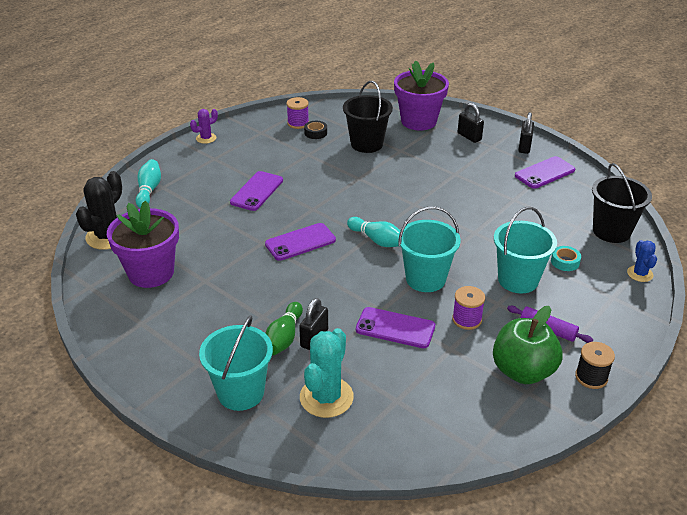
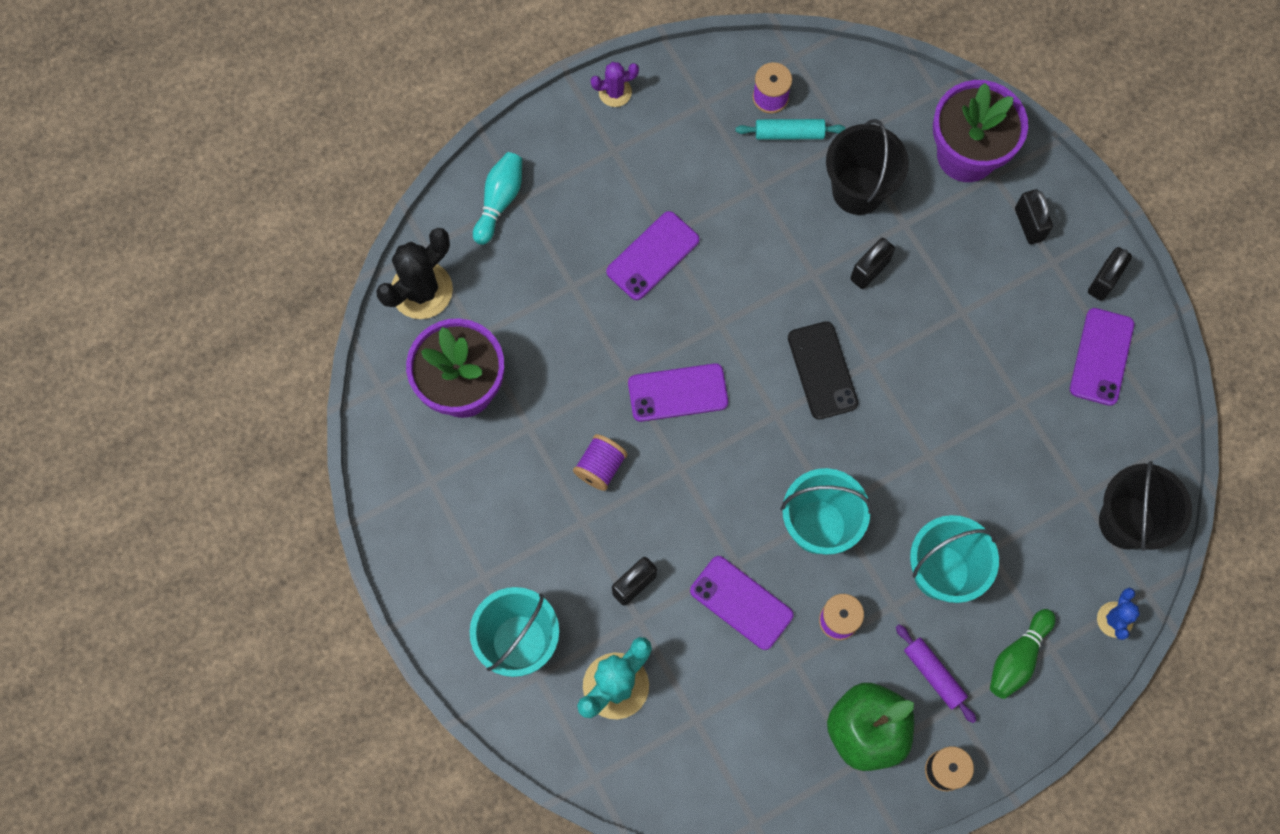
camera: 20 degrees right, 35 degrees up
(263, 287) = (600, 467): none -> purple spool
(284, 337) = (597, 570): green bowling pin -> green bowling pin (1017, 658)
(315, 133) = (789, 133): black tape -> turquoise rolling pin
(377, 240) = (785, 425): turquoise bowling pin -> none
(387, 213) = (822, 370): none -> black phone
(391, 170) = (869, 270): none -> black padlock
(544, 173) = (1101, 357): purple phone -> purple phone turned 60 degrees counterclockwise
(565, 262) = (1024, 560): turquoise tape -> none

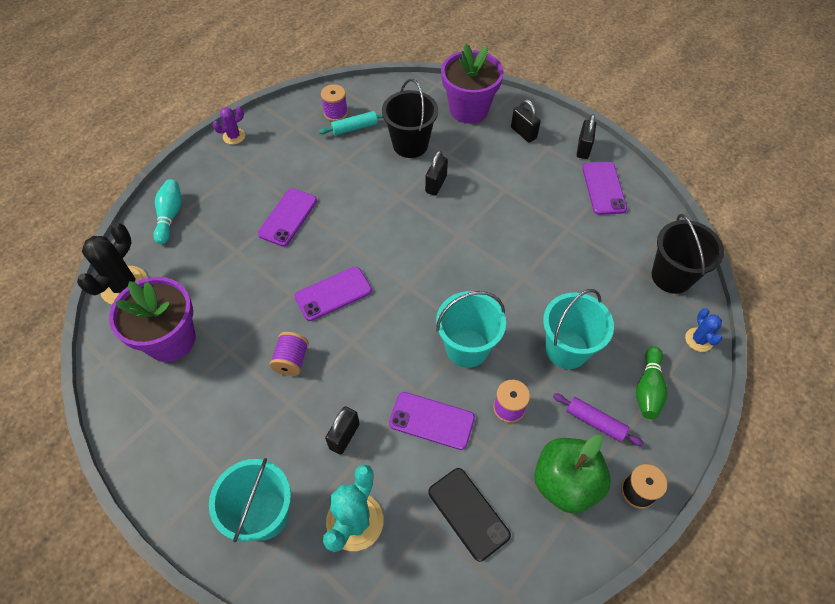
camera: 20 degrees left, 15 degrees down
(822, 370) = (429, 249): black phone -> black phone (468, 513)

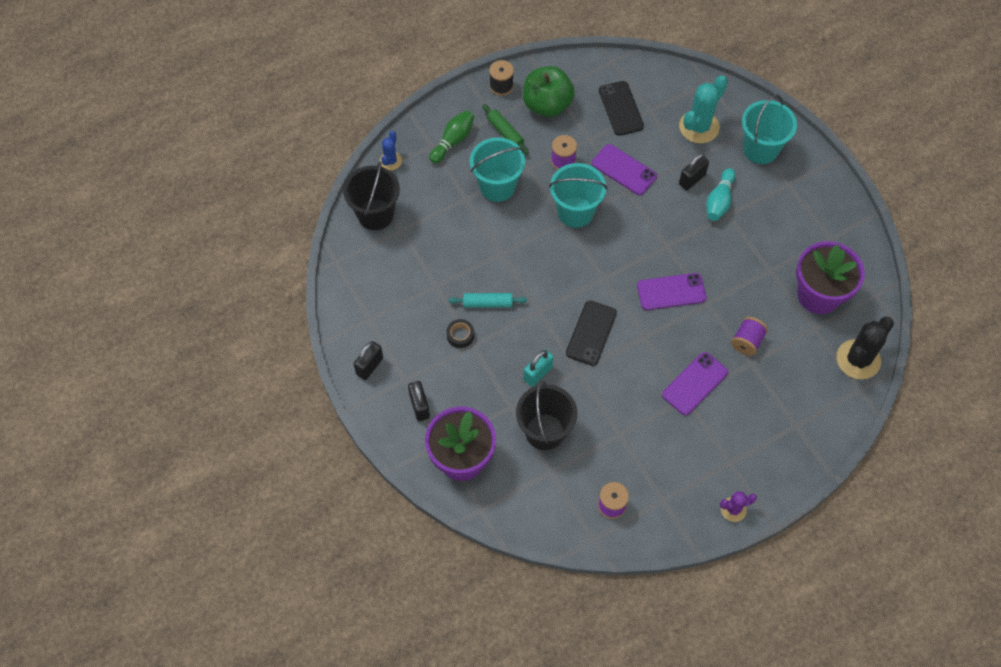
camera: 160 degrees left, 5 degrees up
(170, 216) = (811, 423): turquoise bowling pin -> turquoise bowling pin (719, 201)
(291, 360) = (719, 246): purple spool -> purple spool (747, 342)
(355, 127) = (596, 476): turquoise rolling pin -> turquoise rolling pin (487, 303)
(401, 231) = (591, 333): none -> black phone
(436, 184) = (538, 373): black padlock -> turquoise padlock
(521, 193) = (460, 335): none -> black tape
(595, 422) = (505, 133): purple rolling pin -> green rolling pin
(603, 188) = (378, 315): purple phone -> none

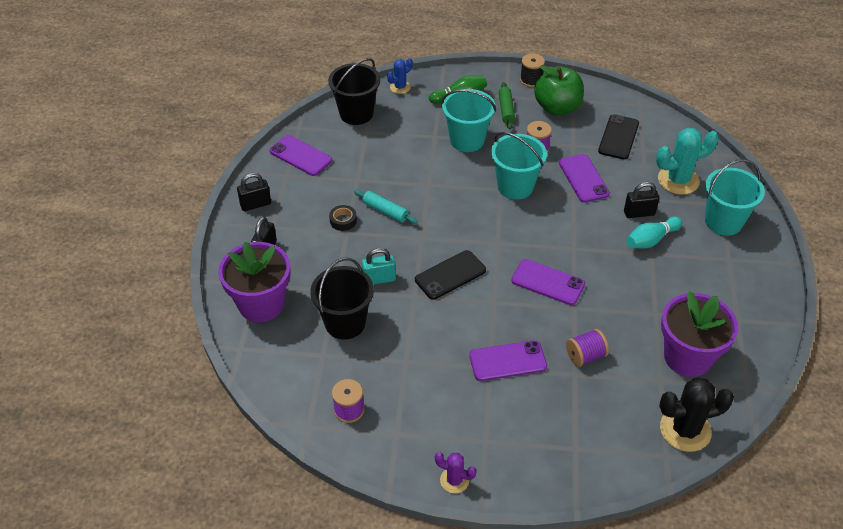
camera: 35 degrees right, 15 degrees down
(365, 291) = (301, 156): none -> purple phone

